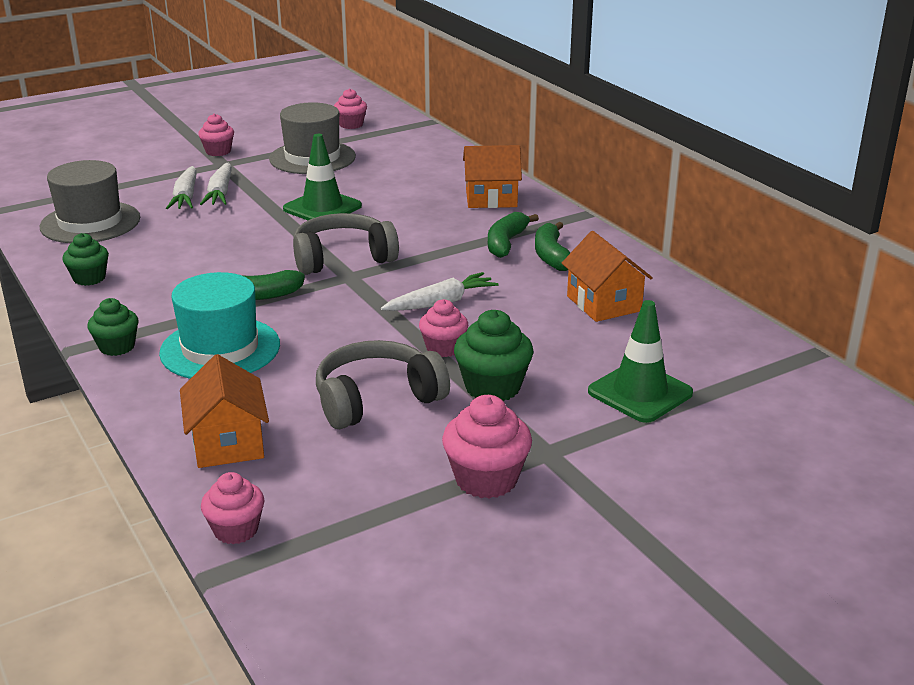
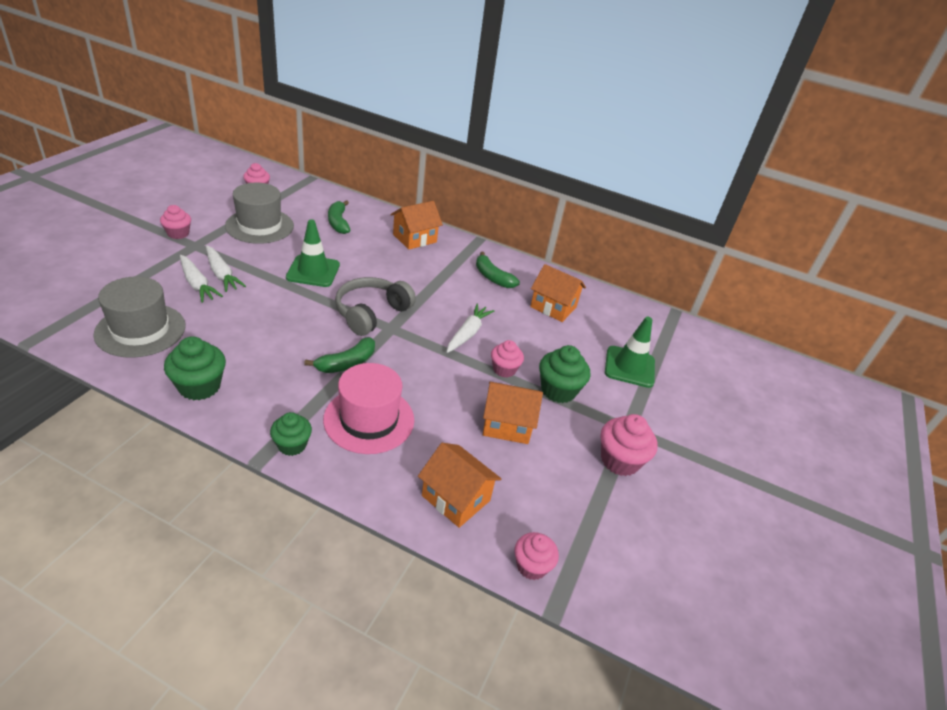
camera: 40 degrees left, 10 degrees up
(89, 278) = (199, 386): green cupcake -> green cupcake, size x1.51
(220, 349) = (369, 419): turquoise hat -> pink hat
(377, 399) = (507, 425): grey headphones -> orange house
(506, 243) = (458, 273): green banana -> green banana (338, 222)

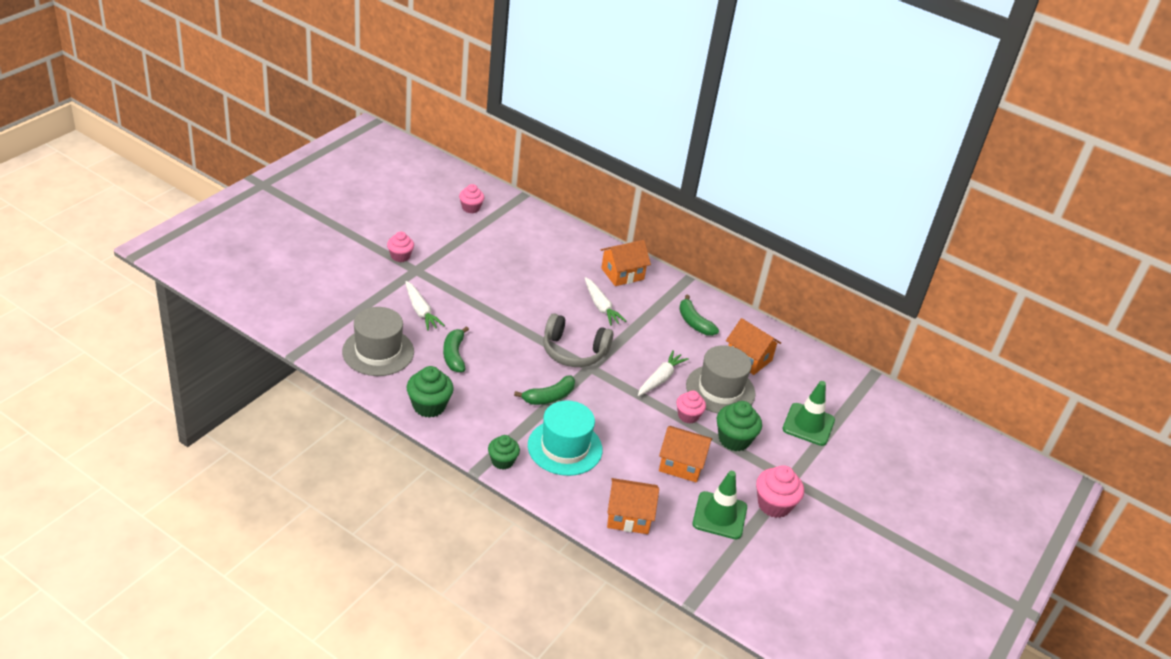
camera: 10 degrees right, 0 degrees up
(222, 274) = (441, 302): white carrot -> white carrot (601, 306)
(259, 226) = (473, 251): grey hat -> grey hat (720, 389)
(313, 271) = (522, 304): green traffic cone -> green traffic cone (719, 515)
(338, 222) = (548, 251): green banana -> green banana (454, 355)
(369, 419) = (565, 447): pink hat -> turquoise hat
(371, 313) = (574, 351): grey headphones -> grey headphones turned 120 degrees counterclockwise
(456, 498) = (629, 517): orange house -> orange house turned 45 degrees counterclockwise
(531, 566) = (680, 572): pink cupcake -> none

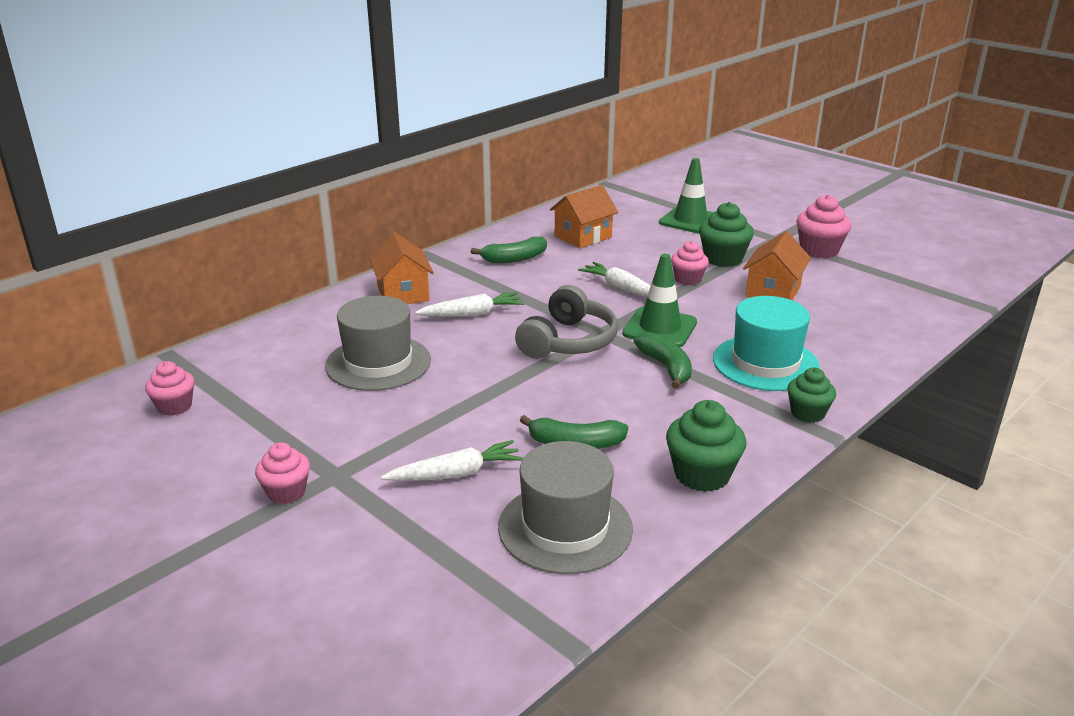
camera: 75 degrees left, 10 degrees down
(629, 517) = (874, 331): orange house -> none
(719, 515) = (848, 279): green traffic cone -> green traffic cone (660, 328)
(720, 389) = (638, 257): grey hat -> grey hat (378, 363)

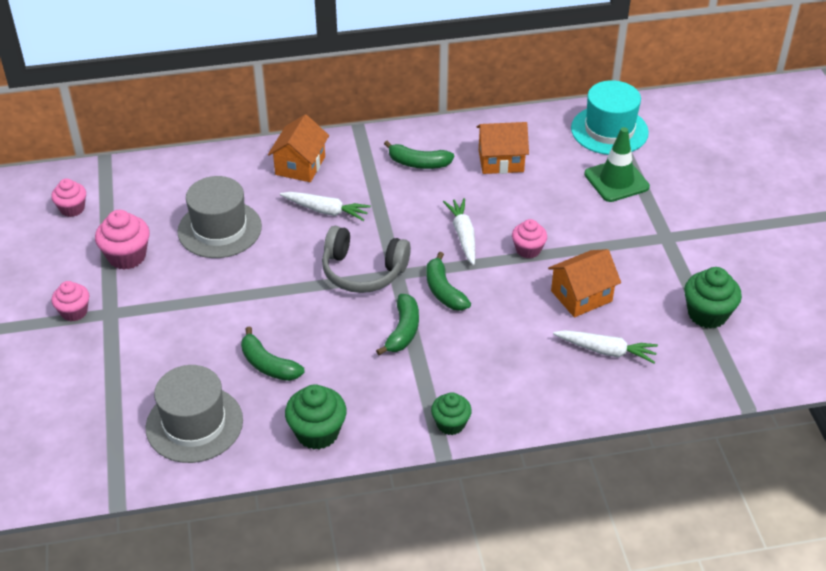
camera: 35 degrees right, 15 degrees up
(455, 474) = (175, 349): white carrot -> white carrot (606, 351)
(568, 341) = (363, 271): grey headphones -> grey headphones turned 45 degrees clockwise
(660, 328) = (443, 291): green traffic cone -> green banana
(723, 259) = (586, 240): green cupcake -> green cupcake (707, 314)
(765, 363) = (479, 364): turquoise hat -> turquoise hat (609, 130)
(819, 250) = (685, 269): pink cupcake -> pink cupcake (127, 256)

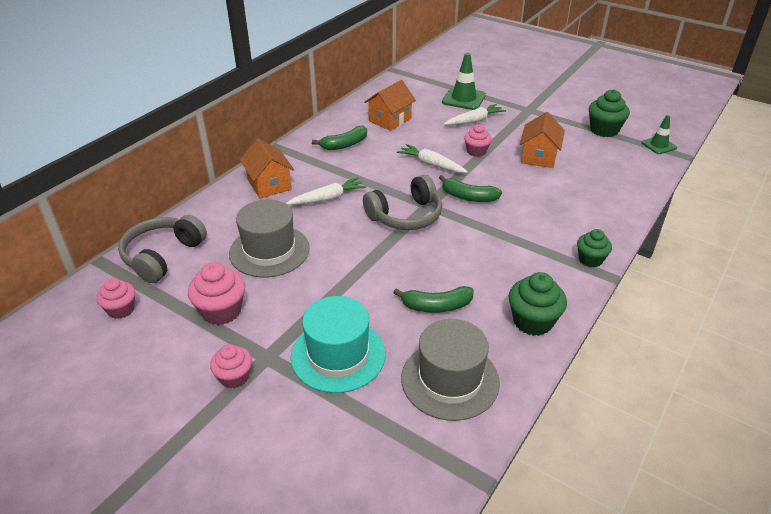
camera: 45 degrees left, 5 degrees down
(146, 182) = (162, 256): none -> grey headphones
(403, 331) = (482, 231): green banana -> none
(606, 351) = (593, 173): white carrot -> white carrot (474, 121)
(609, 130) = (422, 80): turquoise hat -> turquoise hat (338, 355)
(737, 371) = (658, 145): none -> green traffic cone

